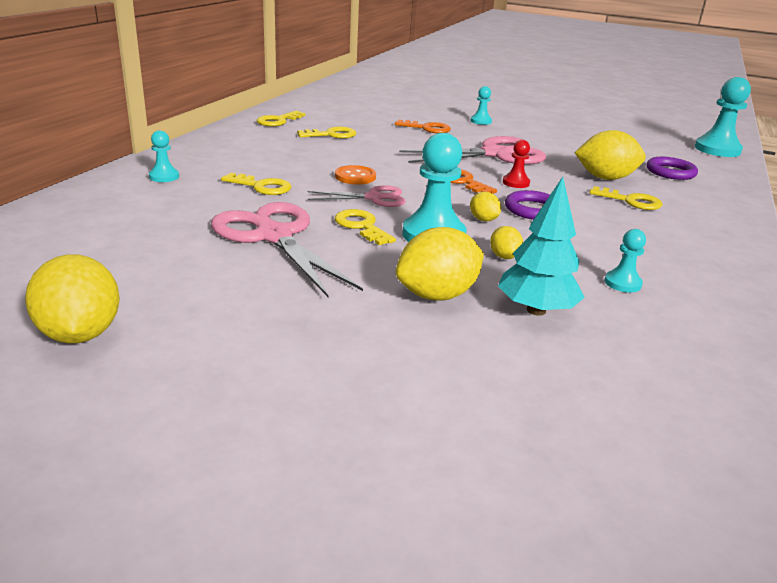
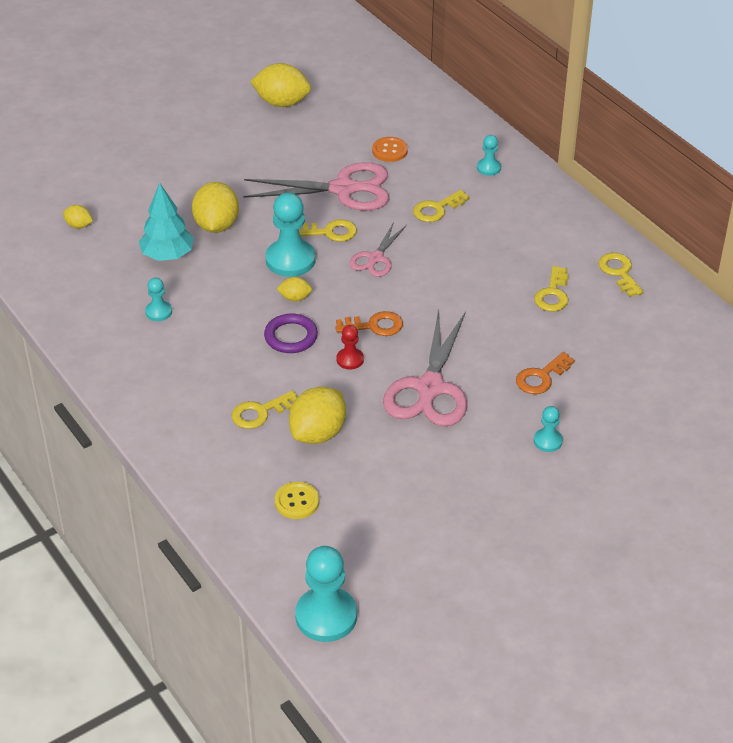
camera: 125 degrees right, 15 degrees up
(355, 176) = (427, 266): orange button -> orange button (389, 150)
(504, 256) = (235, 277): yellow lemon -> yellow lemon (79, 225)
(670, 172) = (297, 502): purple ring -> yellow button

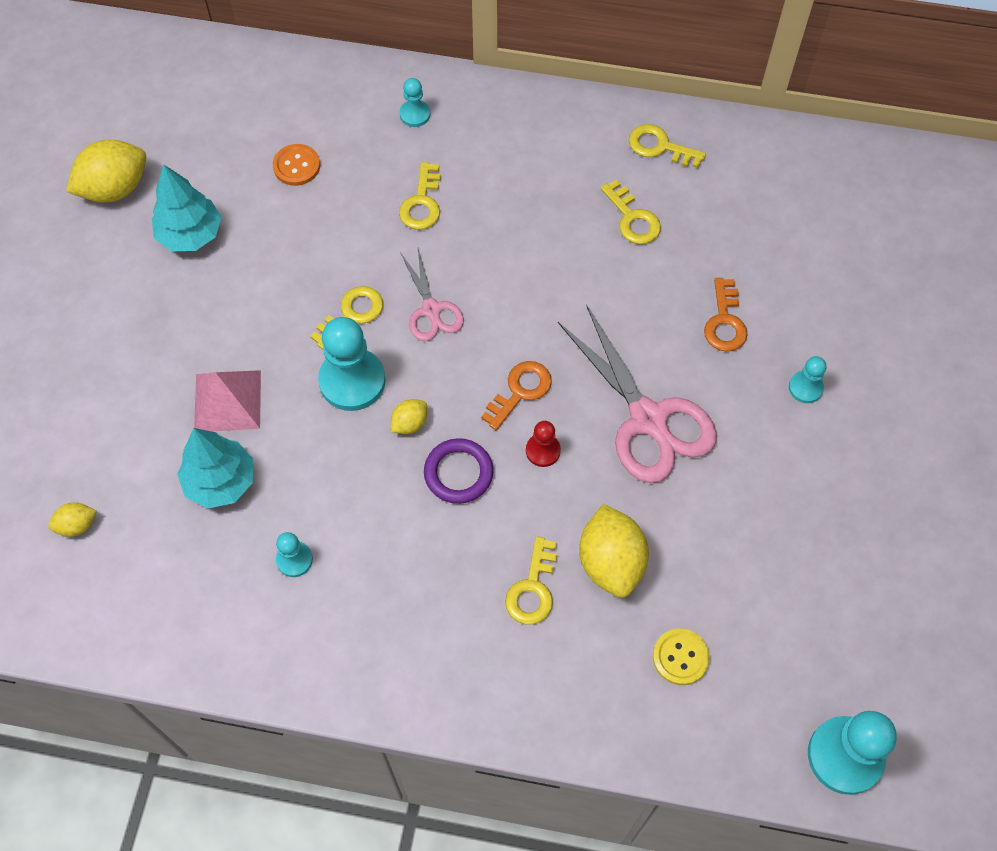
camera: 45 degrees left, 20 degrees up
(216, 225) = (227, 400): yellow lemon -> pink pyramid
(293, 145) = (190, 234): none -> turquoise tree
(343, 189) = (305, 250): pink scissors -> none

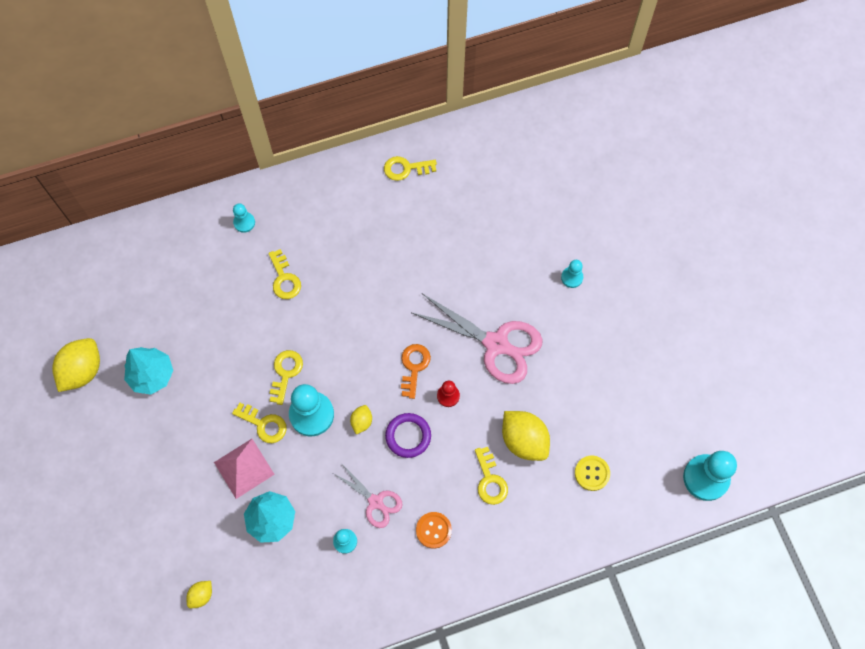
camera: 30 degrees left, 5 degrees up
(296, 166) = (191, 295): orange button -> orange button (433, 530)
(431, 310) = (331, 344): pink scissors -> pink scissors (375, 502)
(632, 218) = (416, 223): yellow key -> yellow key (264, 424)
(725, 322) = (505, 261): orange key -> none

